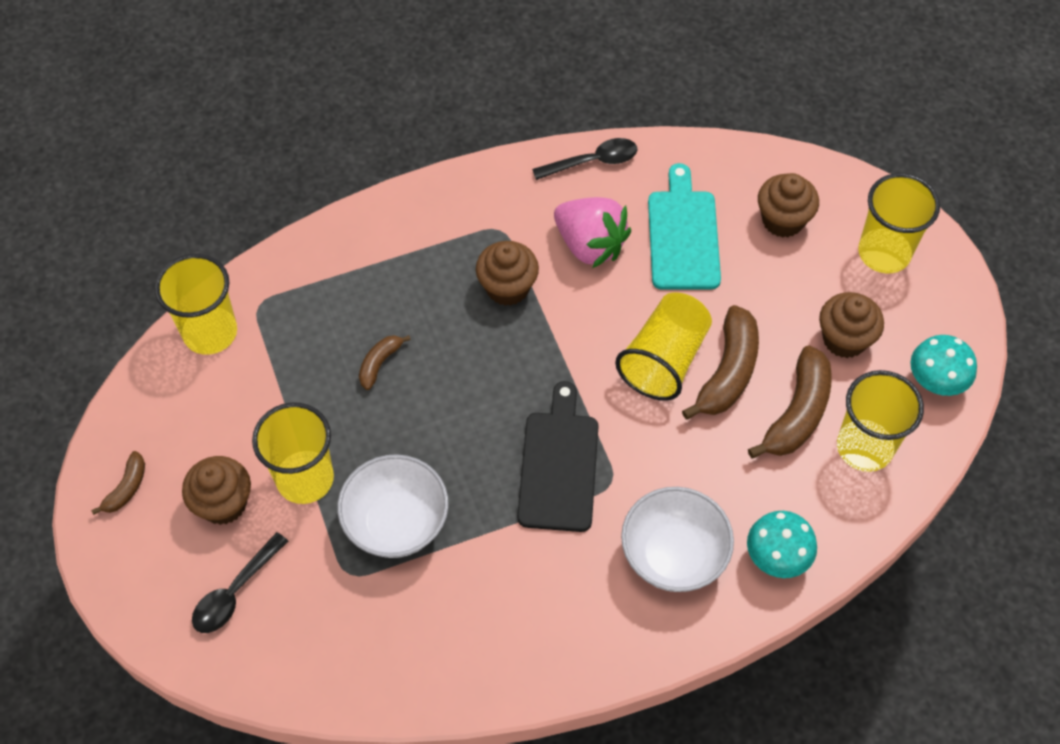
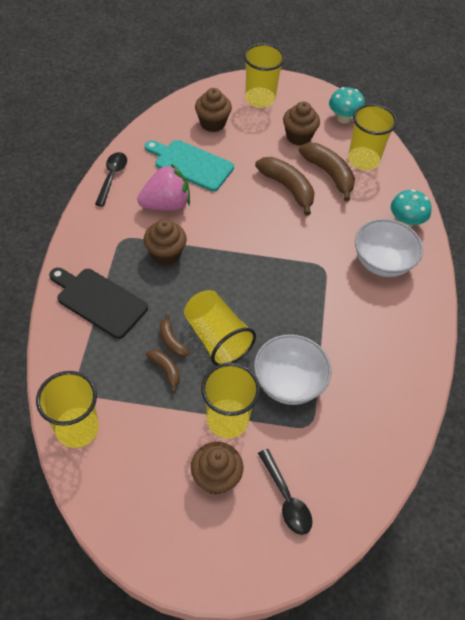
camera: 65 degrees left, 5 degrees down
(126, 488) = (165, 538): brown banana -> brown banana (165, 370)
(558, 465) = (298, 285): black cutting board -> black cutting board (99, 301)
(664, 360) = (262, 209): yellow cup -> yellow cup (217, 338)

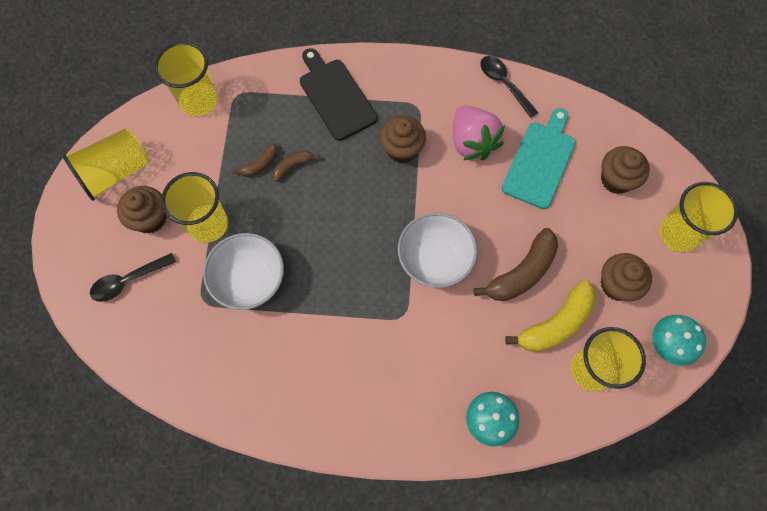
camera: 90 degrees right, 15 degrees up
(99, 301) = (335, 96): black cutting board -> black cutting board turned 60 degrees counterclockwise
(112, 177) = (504, 84): black spoon -> black spoon turned 135 degrees counterclockwise
(217, 338) = (299, 208): yellow cup -> yellow cup (115, 172)
(329, 174) = (555, 323): brown banana -> yellow banana
(382, 262) = (418, 386): white bowl -> white bowl (435, 260)

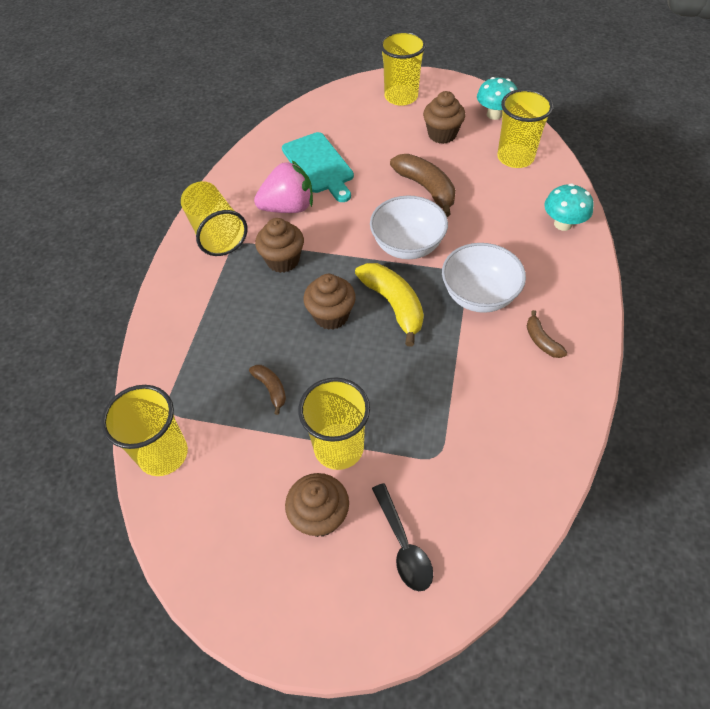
camera: 80 degrees left, 15 degrees down
(115, 172) = (242, 563): yellow cup -> yellow cup (216, 233)
(249, 280) = (414, 405): white bowl -> white bowl (479, 295)
(293, 166) = (281, 356): brown banana -> brown banana (541, 340)
(335, 96) = (203, 311): black cutting board -> none
(504, 84) = (232, 180): black spoon -> none
(540, 161) = (319, 165): turquoise cutting board -> turquoise cutting board turned 150 degrees counterclockwise
(555, 323) = (474, 173): yellow banana -> yellow banana (393, 305)
(616, 179) = (347, 123): brown cupcake -> brown cupcake (331, 315)

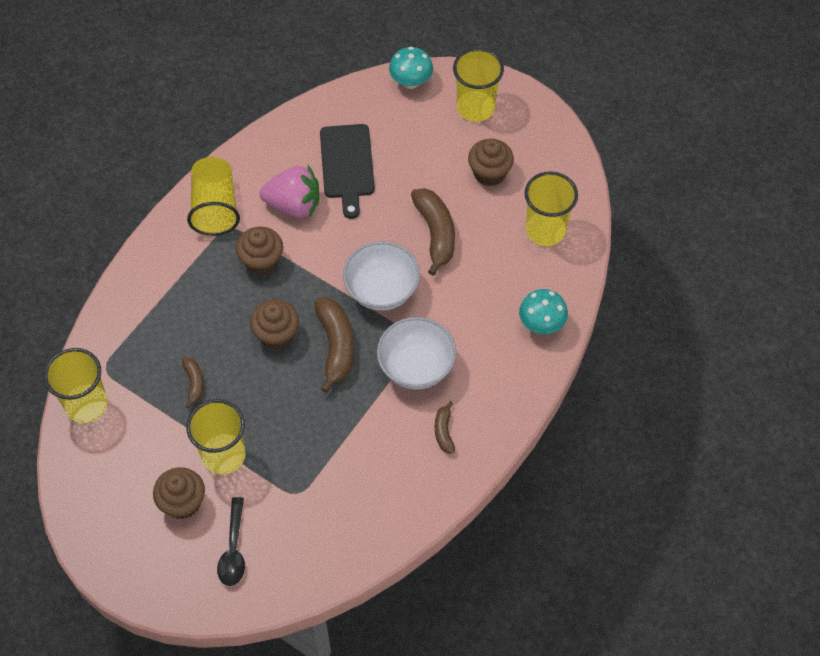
camera: 20 degrees right, 5 degrees up
(319, 165) = (347, 165): turquoise cutting board -> black cutting board
(393, 305) = (336, 346): yellow banana -> brown banana
(494, 114) = (558, 168): turquoise mushroom -> turquoise mushroom (411, 82)

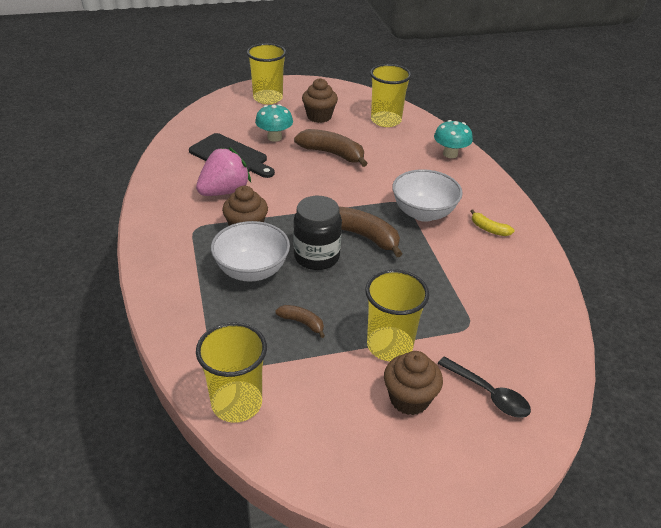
camera: 50 degrees left, 20 degrees down
(215, 207) = (169, 224): yellow cup -> none
(276, 335) = (316, 257): brown cupcake -> black jar
(381, 290) = (345, 194): white bowl -> white bowl (252, 270)
(411, 82) = (213, 107): turquoise mushroom -> turquoise mushroom (274, 137)
(444, 431) = (489, 229): brown banana -> yellow banana

